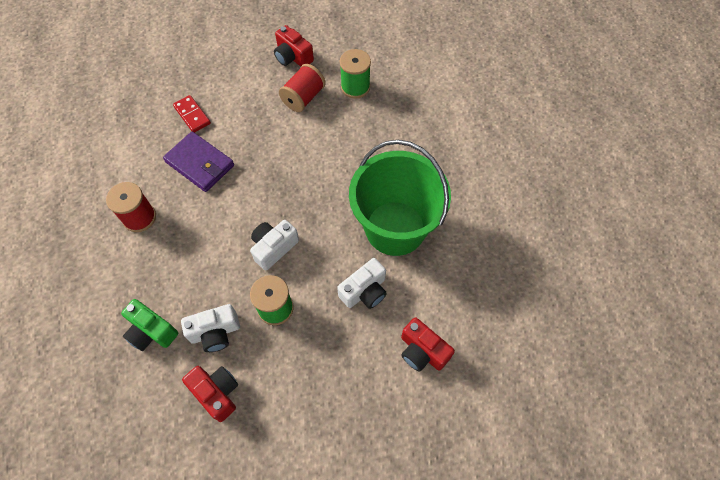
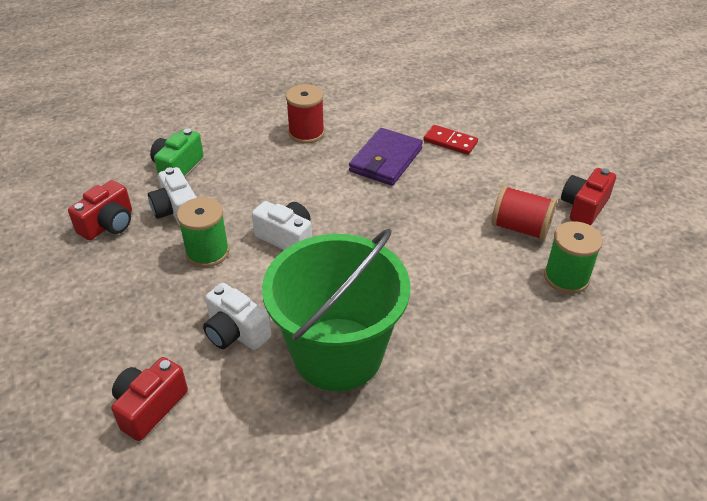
camera: 80 degrees right, 20 degrees down
(192, 115) = (450, 142): red domino -> red domino turned 75 degrees clockwise

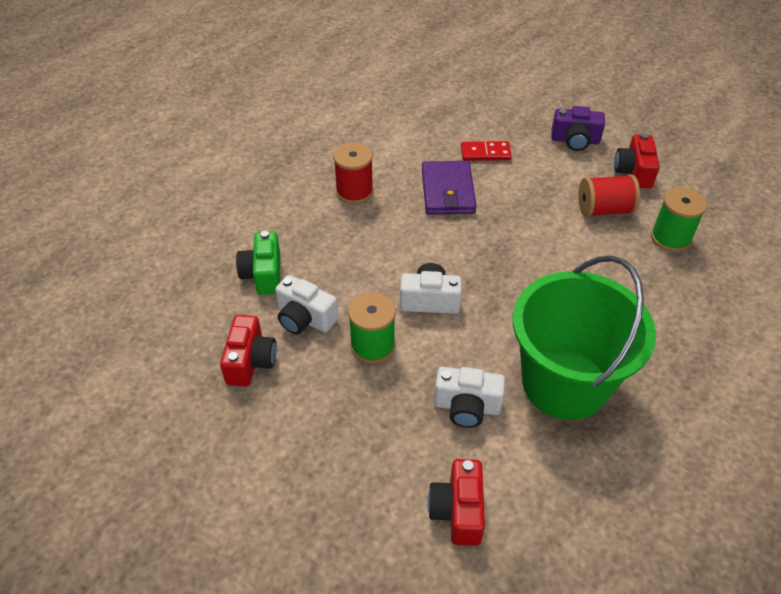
camera: 30 degrees left, 5 degrees up
(549, 160) = (575, 141): none -> purple camera

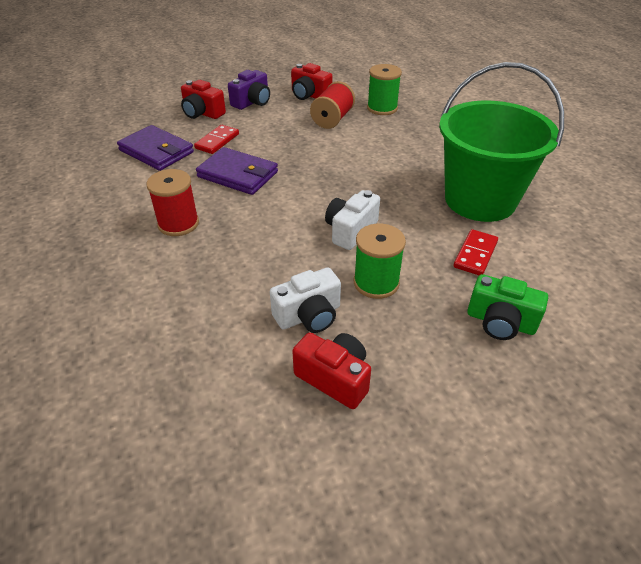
camera: 60 degrees left, 5 degrees down
(263, 274) = (223, 326): green camera -> green camera (500, 322)
(436, 127) = (156, 151): none -> purple wallet
(458, 511) = (575, 299): red camera -> red camera (202, 113)
(467, 406) = (475, 254): white camera -> red domino

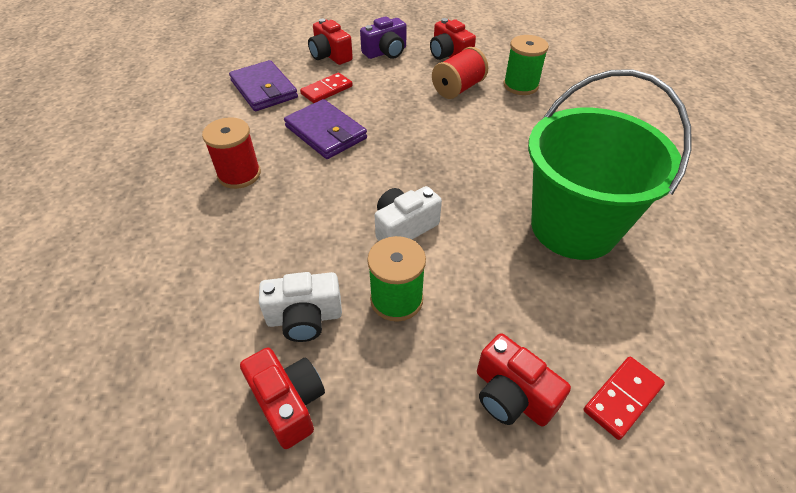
camera: 20 degrees right, 5 degrees up
(475, 254) = (529, 297): red domino -> red domino (622, 398)
(500, 322) = (512, 395): green camera -> red camera

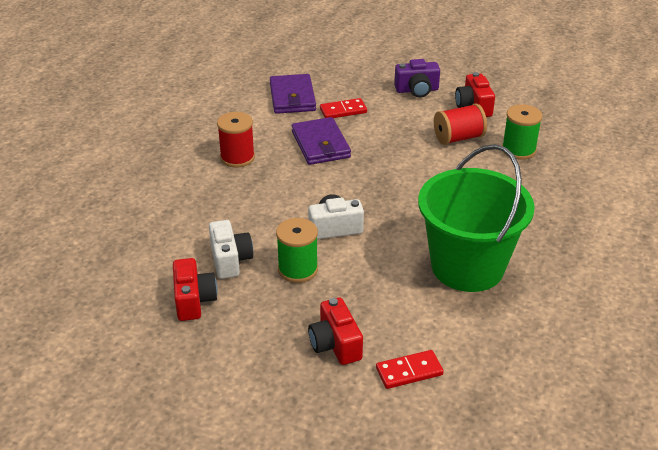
camera: 25 degrees right, 10 degrees down
(304, 318) = (230, 260): white camera -> white camera turned 120 degrees counterclockwise
(330, 55) = (365, 81): red camera -> none

